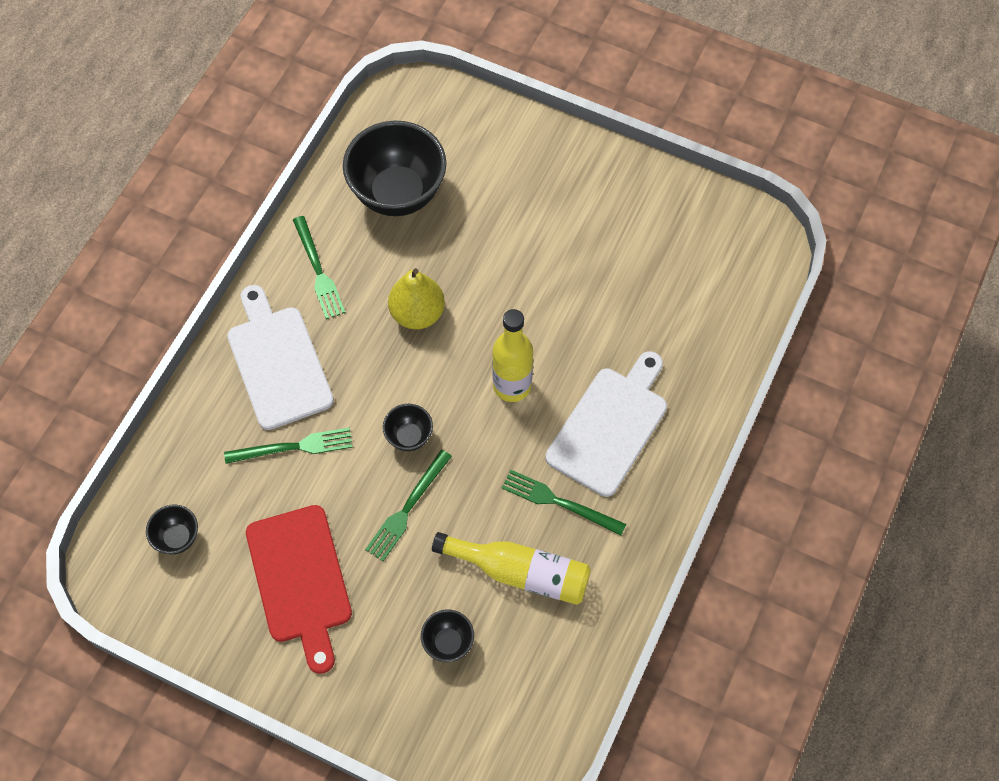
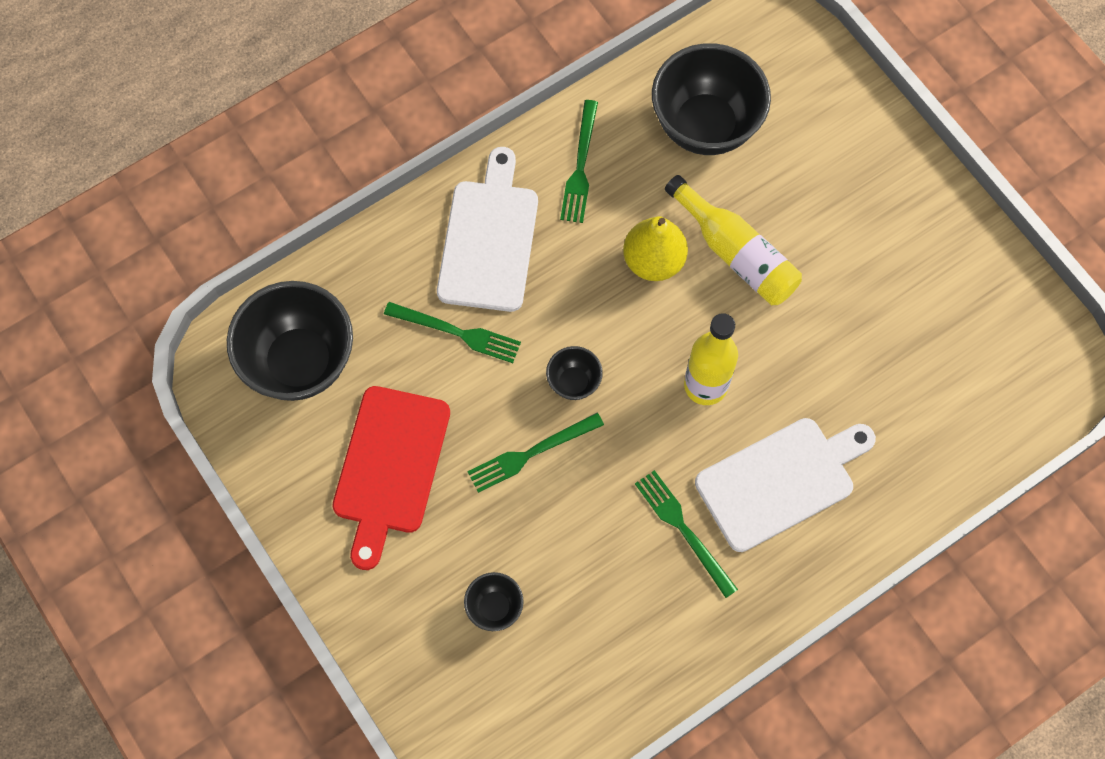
camera: 30 degrees right, 5 degrees up
(177, 537) = (300, 362): black bowl -> black bowl, size x2.20
(520, 572) = (604, 578): yellow bottle -> yellow bottle (735, 253)

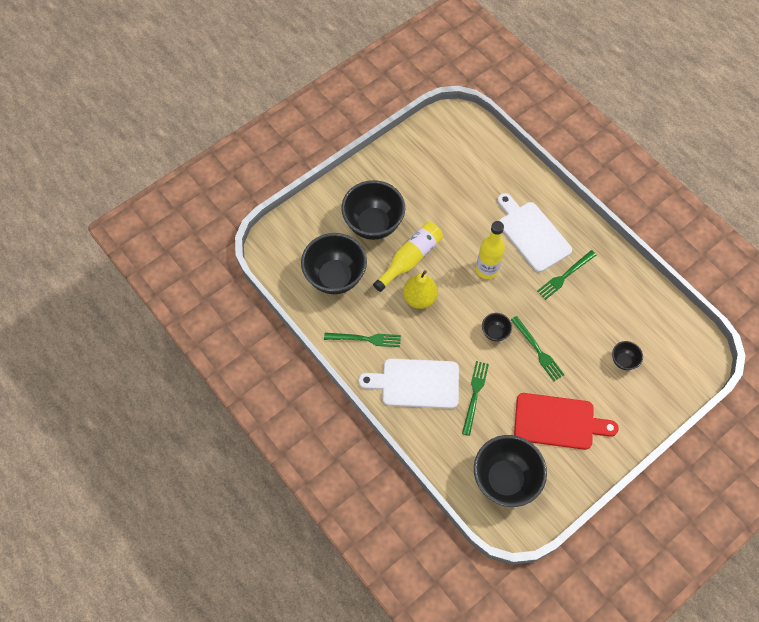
camera: 95 degrees left, 5 degrees down
(812, 196) = (373, 224): none -> black bowl

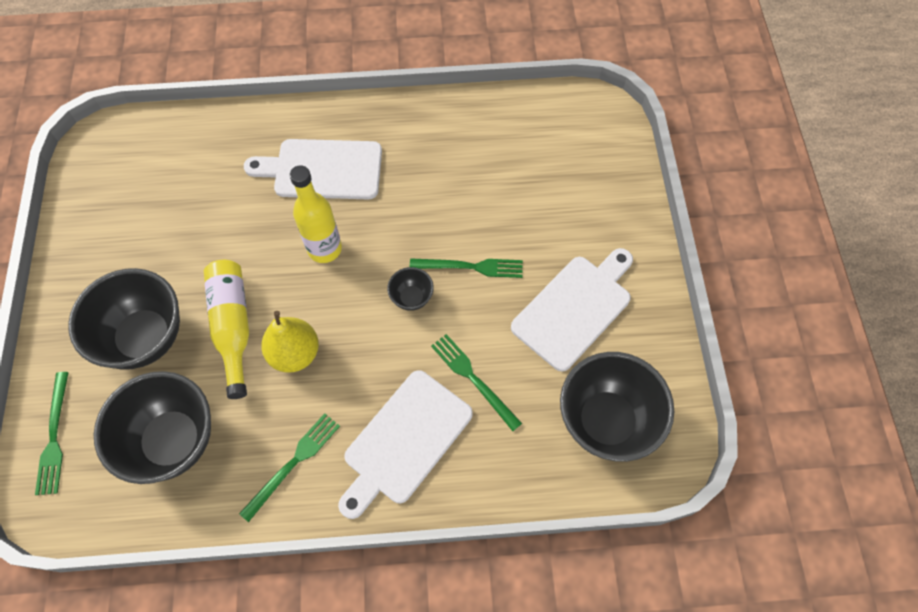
camera: 55 degrees left, 0 degrees up
(558, 422) = (575, 308): red cutting board -> white cutting board
(565, 276) = (403, 173): green fork -> green fork (54, 437)
(623, 361) = (550, 189): black bowl -> none

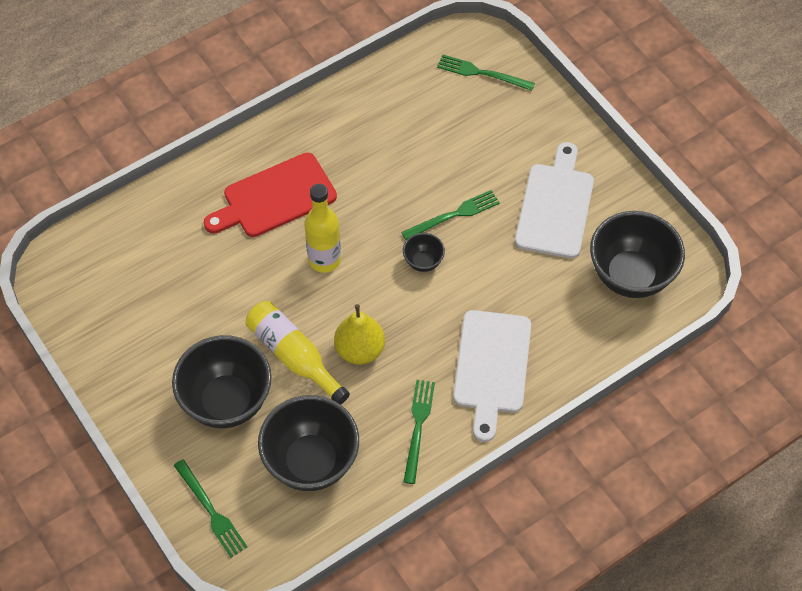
camera: 30 degrees left, 5 degrees down
(323, 169) = (275, 197): white cutting board -> red cutting board
(473, 379) = (513, 297): green fork -> green fork (482, 73)

